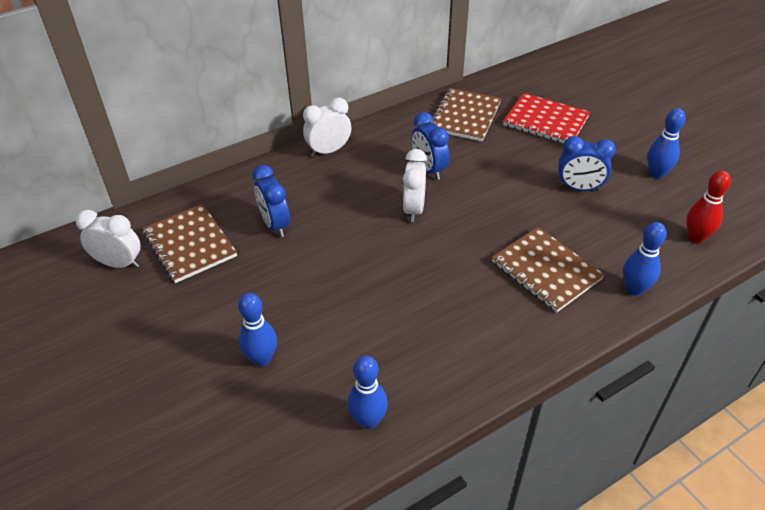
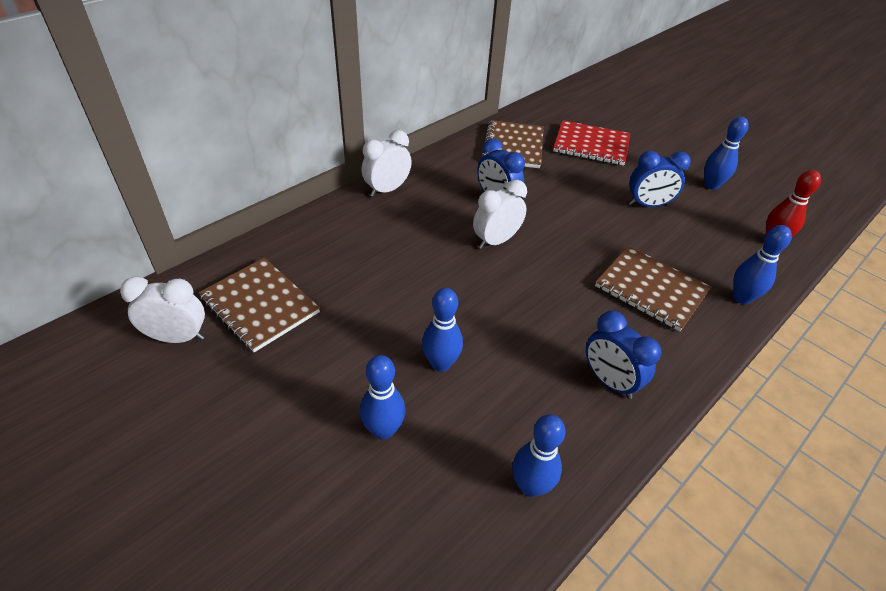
camera: 15 degrees left, 0 degrees up
(275, 225) = (353, 272): blue clock -> blue clock (609, 381)
(326, 312) = (441, 363): none -> blue bowling pin
(414, 209) = (496, 241): white clock -> white clock turned 120 degrees counterclockwise

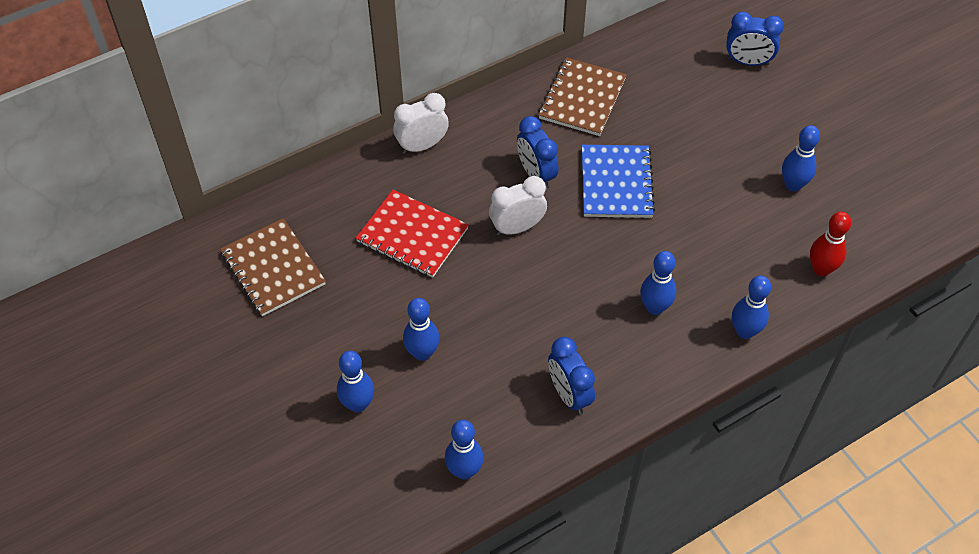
camera: 15 degrees right, 10 degrees up
(178, 337) = (199, 291): white clock -> none
(568, 199) = (616, 183): none -> blue notebook
(591, 145) = (676, 107): red notebook -> red notebook (412, 235)
(648, 205) = (703, 203): blue clock -> blue clock (748, 62)
(651, 289) = (654, 307): brown notebook -> blue bowling pin

